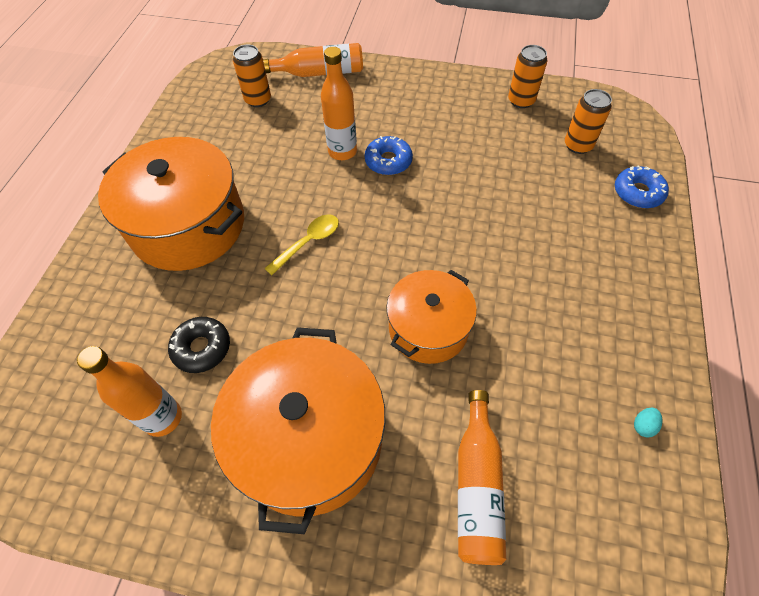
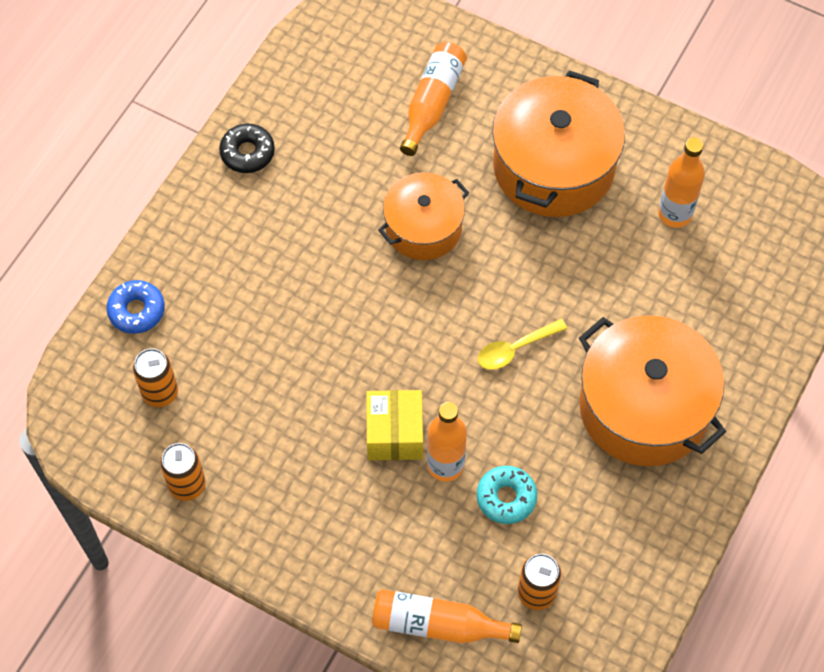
camera: 165 degrees left, 5 degrees up
(202, 348) = (637, 265): black donut -> black donut (247, 153)
(291, 143) = (506, 498): none -> turquoise donut
(388, 161) = (394, 434): blue donut -> yellow box
(643, 425) = (282, 107): turquoise egg -> none

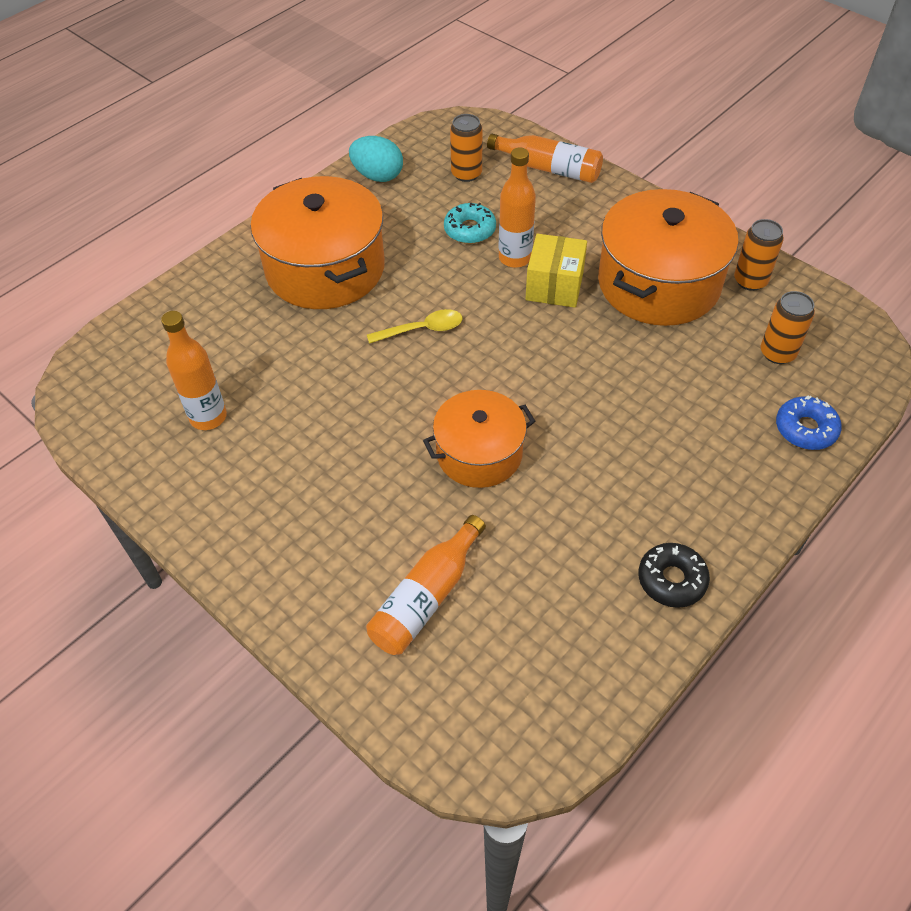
camera: 165 degrees left, 10 degrees down
(554, 166) = (312, 491): orange pot -> orange pot (658, 283)
(642, 566) = (378, 176): none -> turquoise egg

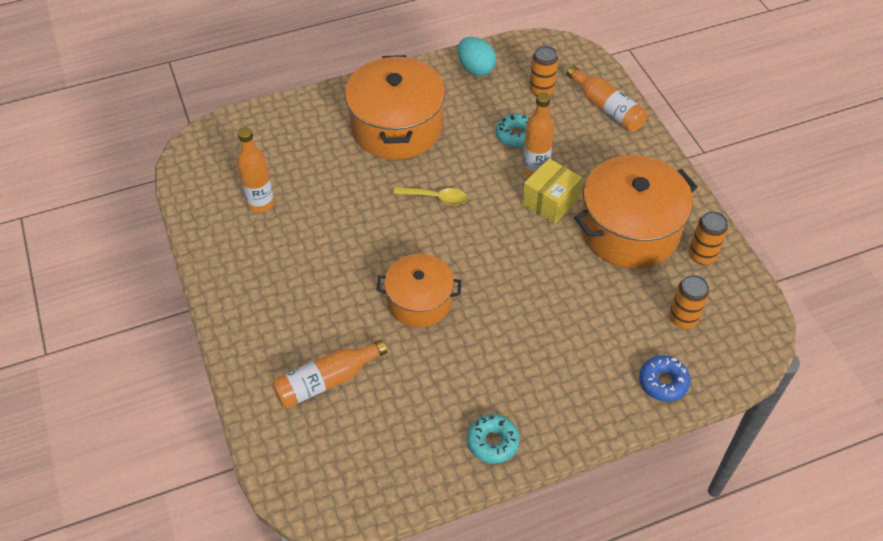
camera: 25 degrees right, 0 degrees up
(671, 580) = (492, 442): black donut -> turquoise donut

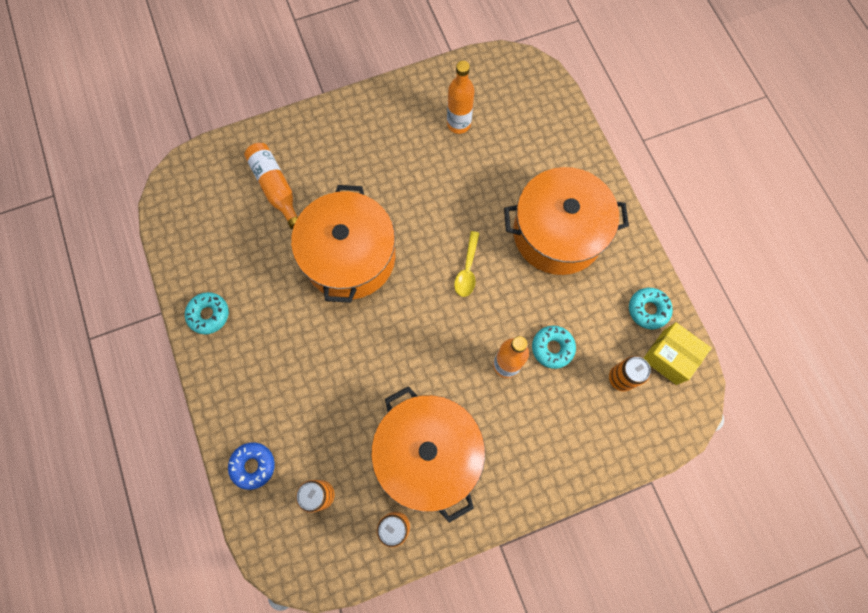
camera: 90 degrees right, 20 degrees up
(419, 301) = (349, 257): orange pot -> orange pot, size x1.62
(475, 68) = (648, 310): turquoise egg -> turquoise donut
(550, 202) = (464, 377): yellow box -> yellow box (669, 357)
(606, 108) = (599, 448): orange bottle -> none

